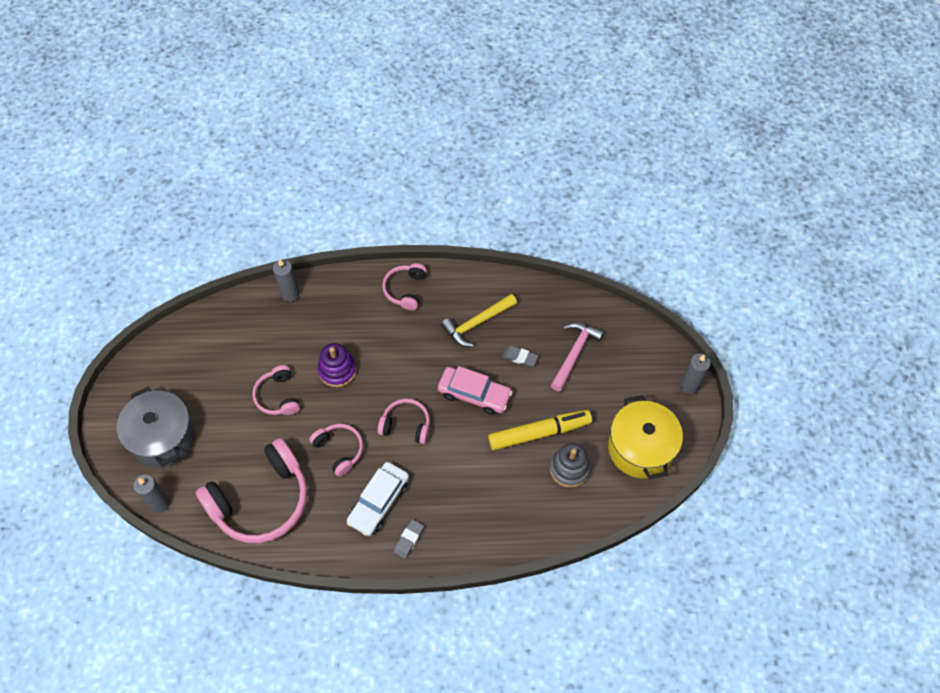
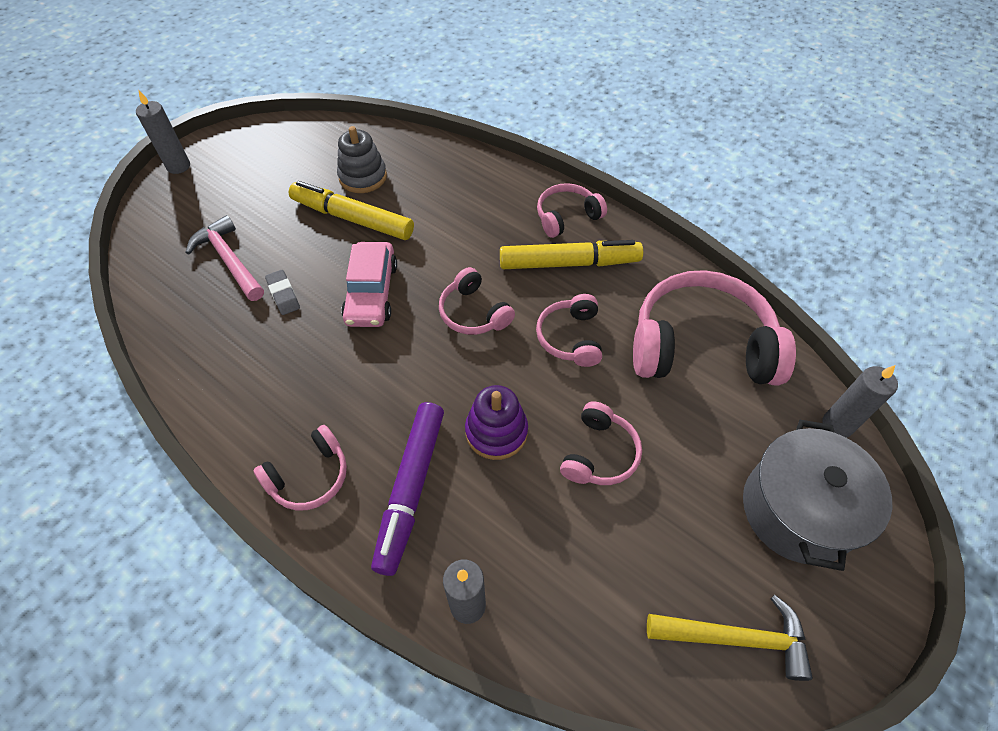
camera: 140 degrees left, 5 degrees down
(354, 317) = (410, 489): none -> purple marker
(378, 502) = (569, 263): white car -> yellow marker
(409, 540) = (566, 216): grey eraser -> pink headphones
(474, 394) = (371, 293): pink car -> pink car turned 150 degrees counterclockwise
(476, 323) = (280, 364): yellow hammer -> yellow hammer (736, 638)
(574, 353) = (229, 260): pink hammer -> pink hammer turned 75 degrees clockwise
(640, 448) = (285, 153): yellow pot -> none

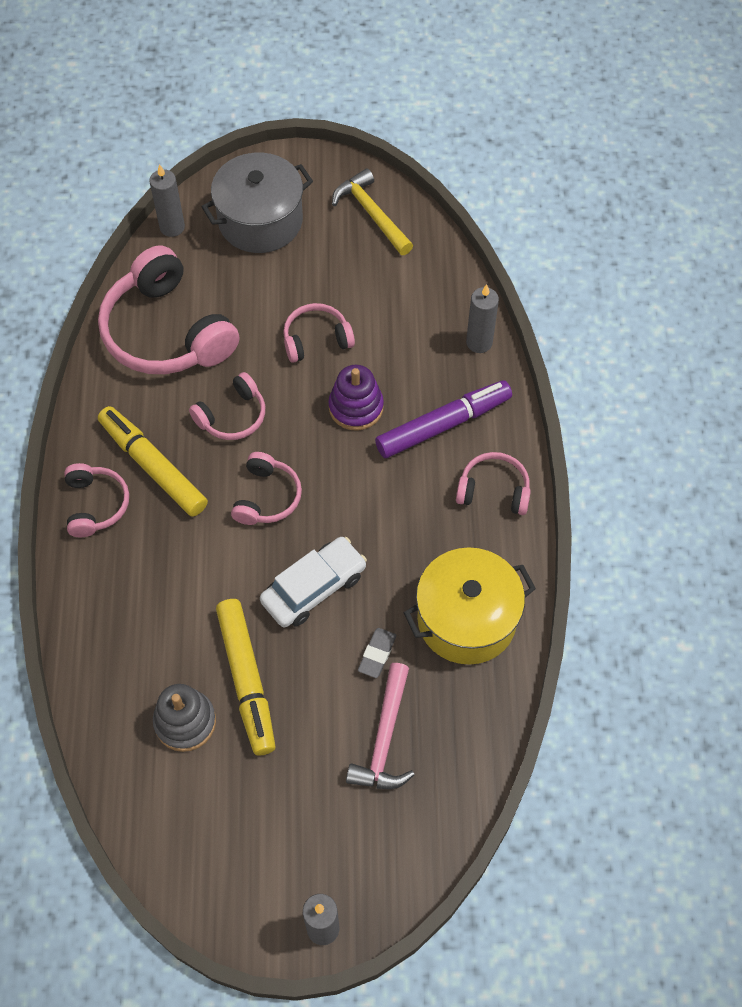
camera: 130 degrees left, 5 degrees up
(238, 366) = (466, 619): none -> yellow pot
(371, 293) = (314, 588): pink car -> white car
(566, 216) = (96, 505): pink headphones -> pink headphones turned 120 degrees counterclockwise

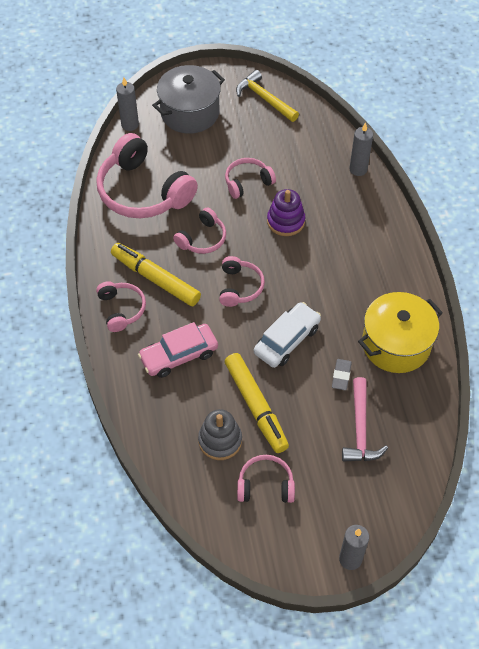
camera: 10 degrees left, 5 degrees down
(158, 586) = (179, 355): none -> pink car
(443, 425) = (348, 224): purple marker -> none
(493, 490) = (392, 260): pink headphones -> pink headphones (265, 485)

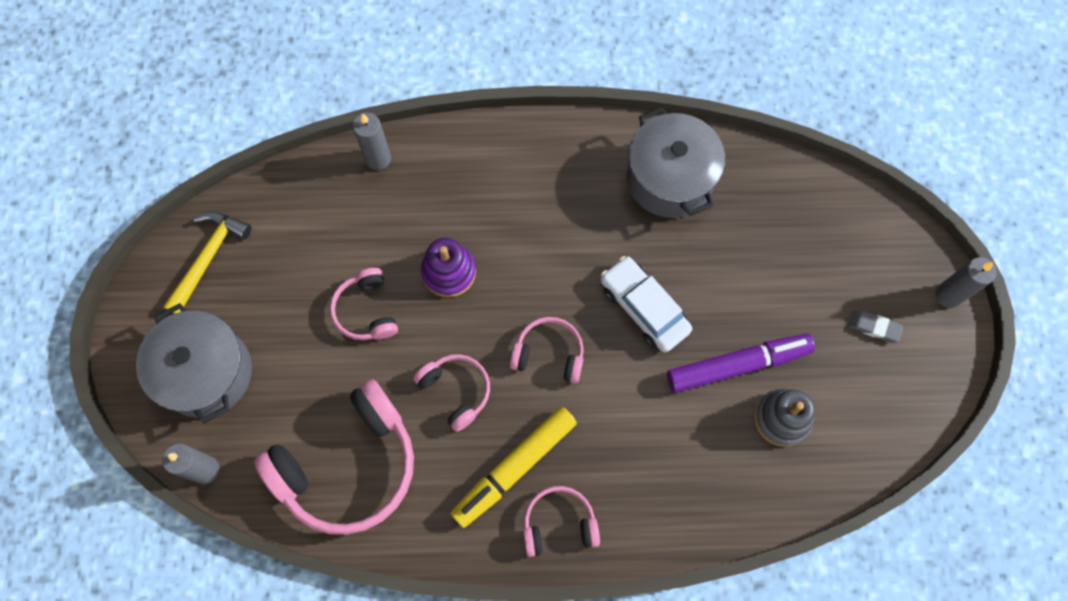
camera: 80 degrees left, 15 degrees up
(179, 355) = (647, 453): pink car -> none
(256, 406) = (737, 365): yellow marker -> purple marker
(264, 98) = (208, 257): yellow hammer -> yellow hammer turned 150 degrees clockwise
(265, 485) = (848, 373): pink headphones -> none
(341, 376) = (706, 253): grey eraser -> grey eraser (874, 327)
(360, 429) = (783, 247): pink hammer -> none
(396, 344) = (669, 178): yellow pot -> grey pot

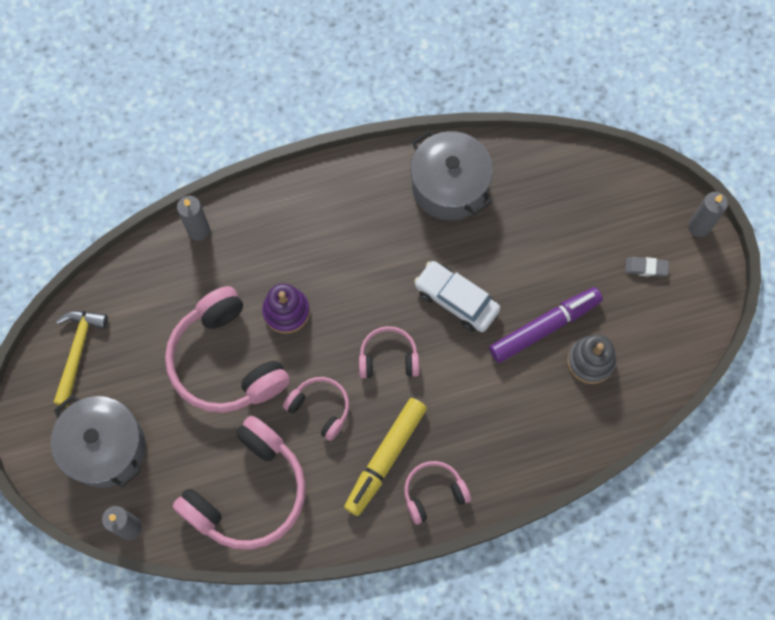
camera: 15 degrees left, 0 degrees up
(366, 311) = (226, 361): pink headphones -> pink headphones, size x1.95

